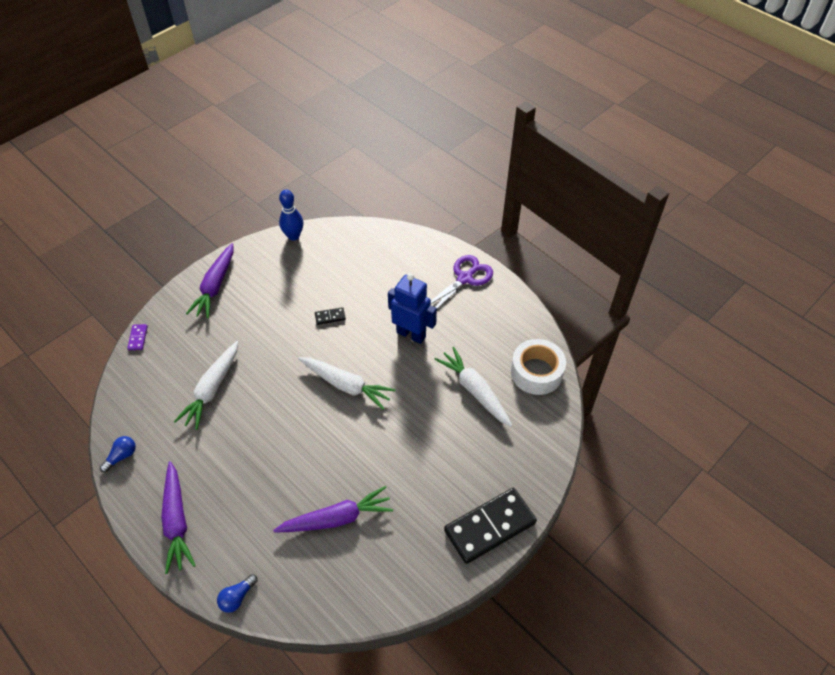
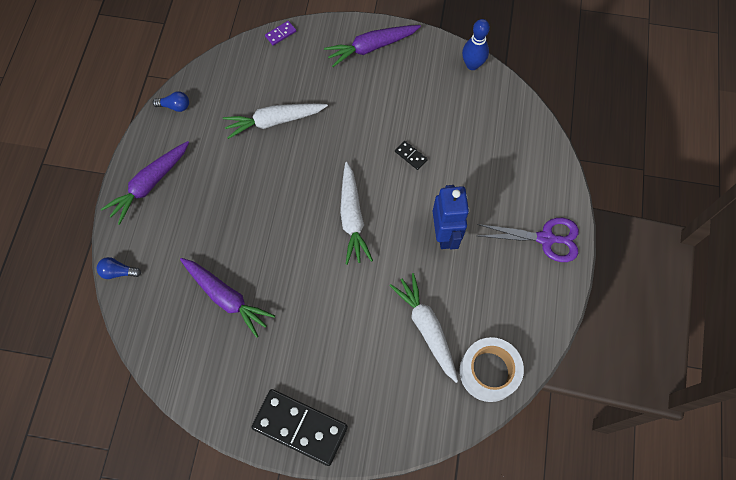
camera: 55 degrees right, 15 degrees up
(474, 390) = (426, 328): white carrot -> white carrot turned 45 degrees counterclockwise

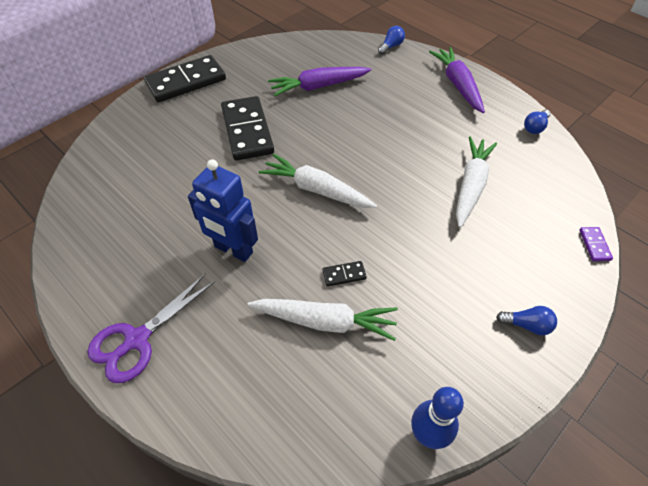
camera: 125 degrees right, 15 degrees down
(326, 315) = (247, 131): none -> black domino
(371, 47) = (526, 325): purple carrot -> blue light bulb
(426, 328) = (168, 184): white carrot -> white carrot (325, 322)
(489, 371) = (88, 203): white tape -> none

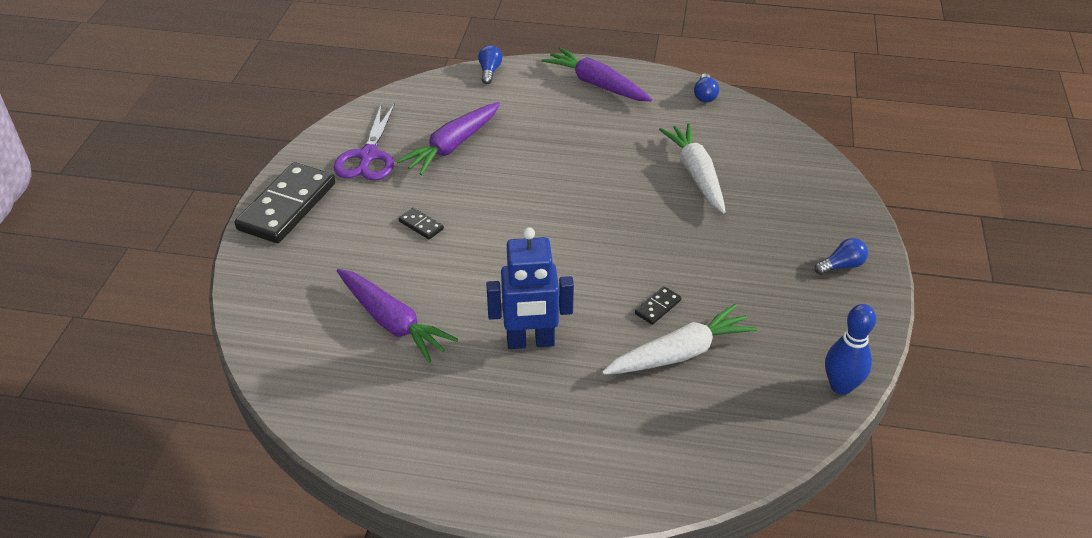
camera: 35 degrees left, 10 degrees down
(137, 339) = (520, 467): purple scissors -> purple scissors (368, 156)
(167, 187) = (392, 322): none -> purple carrot
(247, 131) = (421, 225): black domino -> black domino, size x0.41
(316, 189) = (556, 247): white carrot -> none
(594, 245) = (838, 176): purple domino -> none

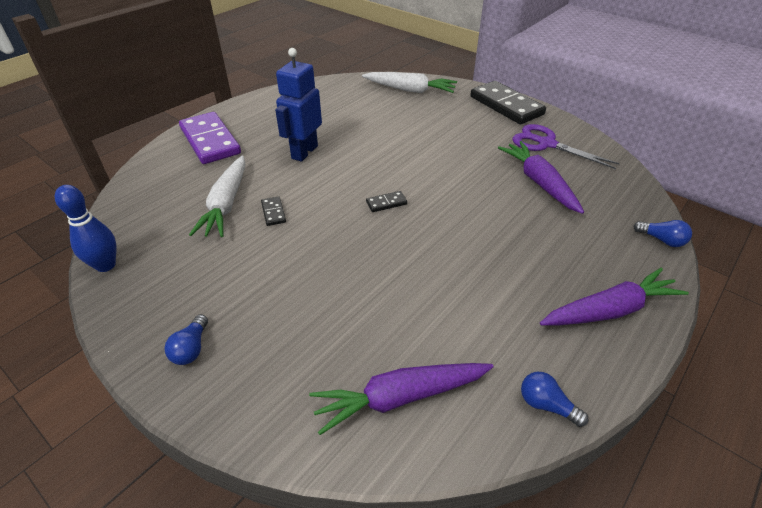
camera: 120 degrees right, 0 degrees up
(392, 322) = (369, 115): purple carrot -> purple carrot (400, 397)
(421, 225) = (449, 144): black domino -> black domino (386, 203)
(579, 458) = (210, 141): none -> purple domino
(696, 174) = (401, 312): white carrot -> white carrot (410, 90)

